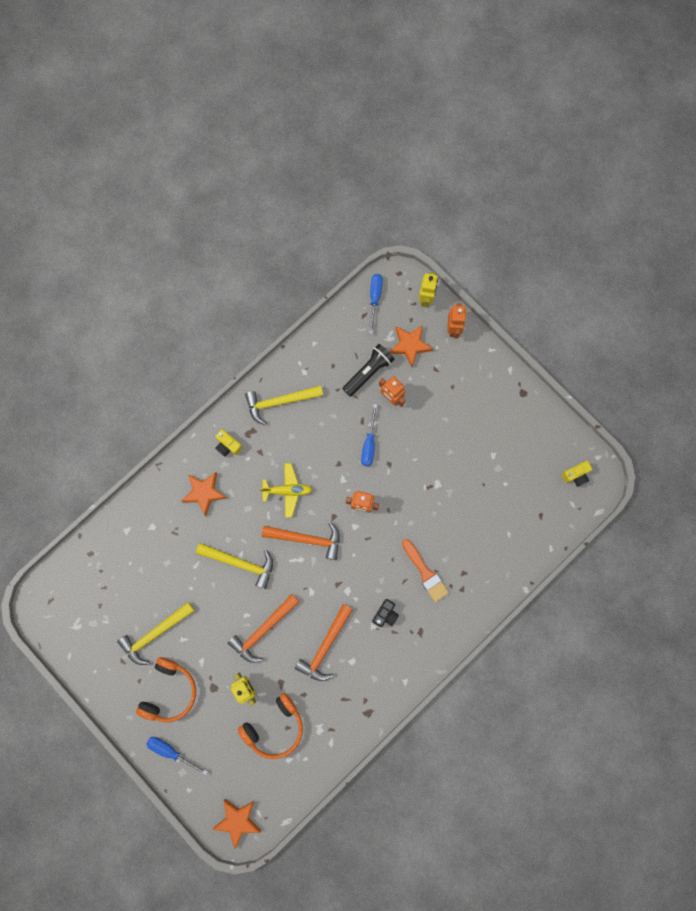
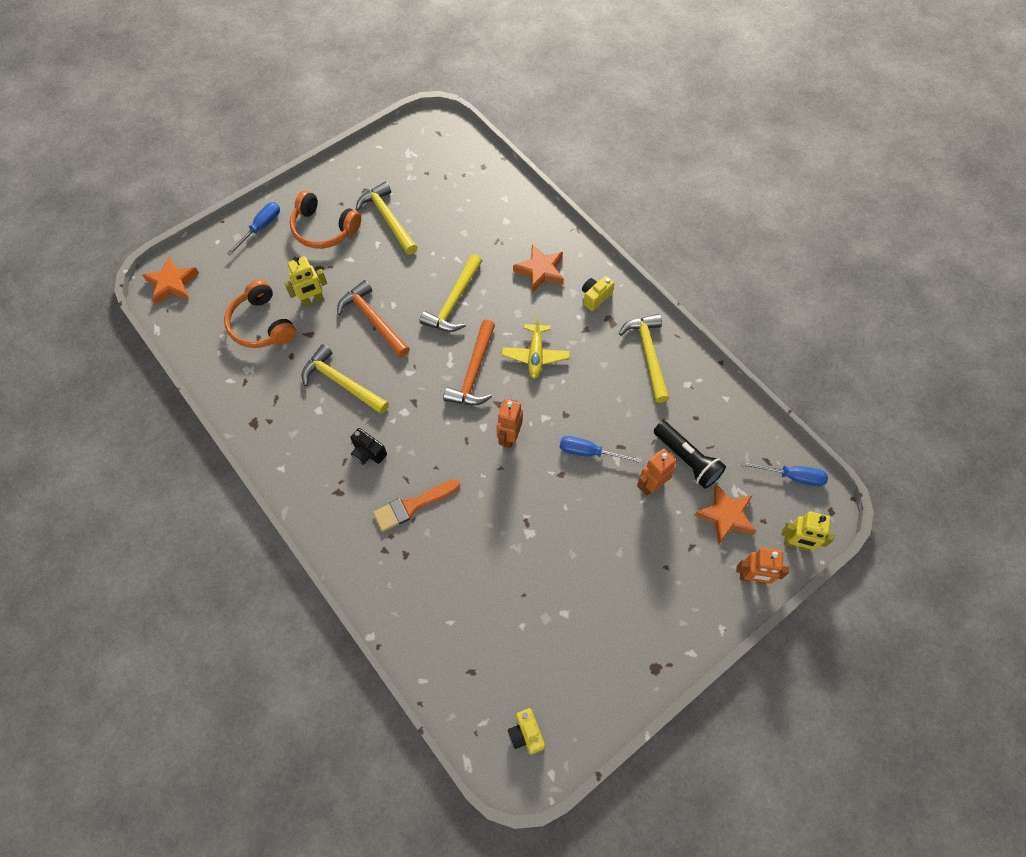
camera: 95 degrees right, 15 degrees down
(325, 646) = (342, 382): orange hammer -> yellow hammer

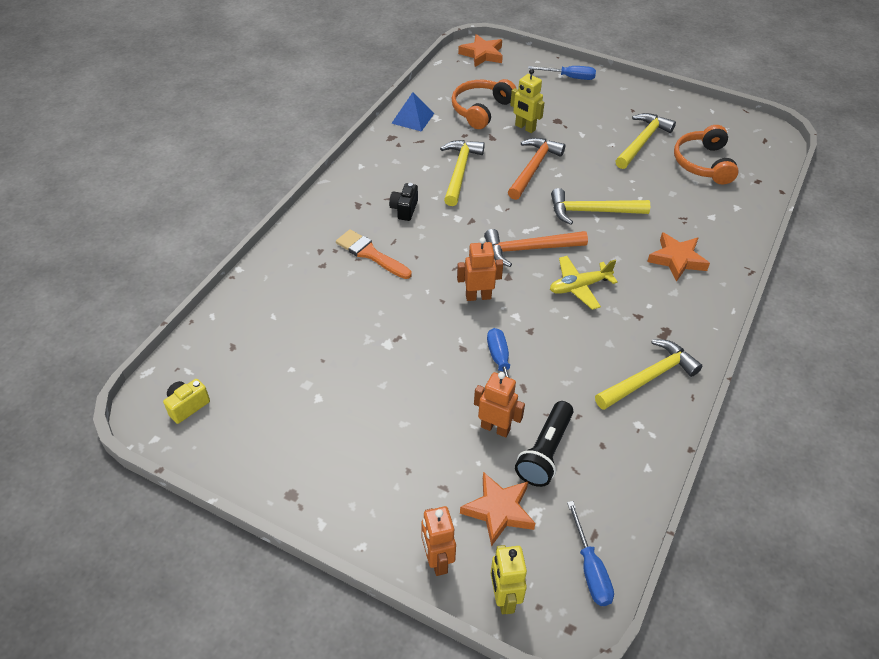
camera: 65 degrees right, 15 degrees down
(235, 391) = (413, 118): none -> blue pyramid
(324, 229) = (598, 110): orange headphones -> orange headphones (703, 163)
(595, 297) = (682, 311): yellow camera -> none

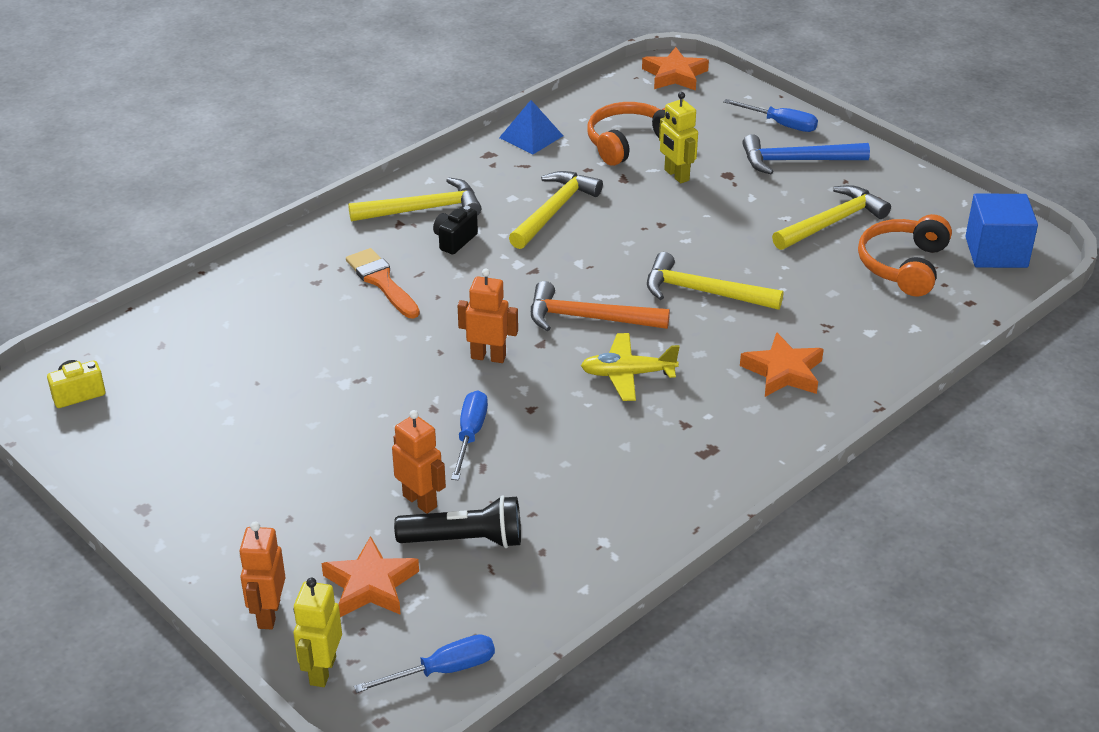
camera: 20 degrees right, 10 degrees down
(533, 168) = (656, 225): orange hammer -> none
(545, 452) = (465, 540): black flashlight -> black flashlight turned 135 degrees counterclockwise
(590, 569) = (443, 670): blue screwdriver -> blue screwdriver turned 120 degrees counterclockwise
(594, 102) = (796, 161): none -> blue hammer
(649, 377) = (652, 494): yellow hammer -> yellow hammer (423, 209)
(751, 142) = (996, 252): none -> blue cube

